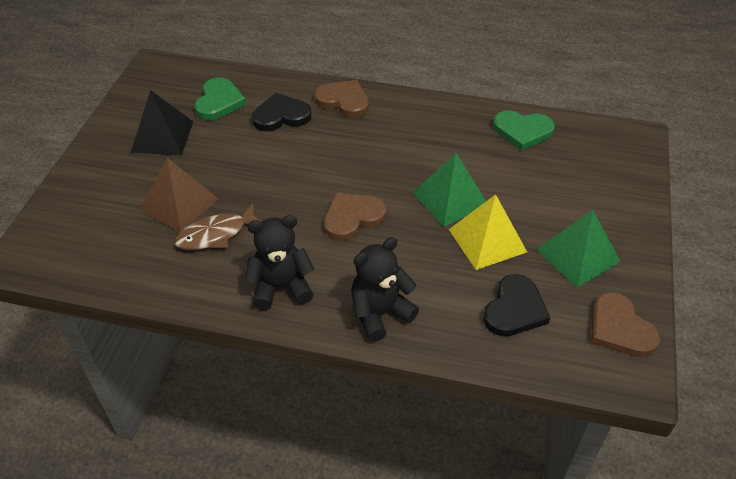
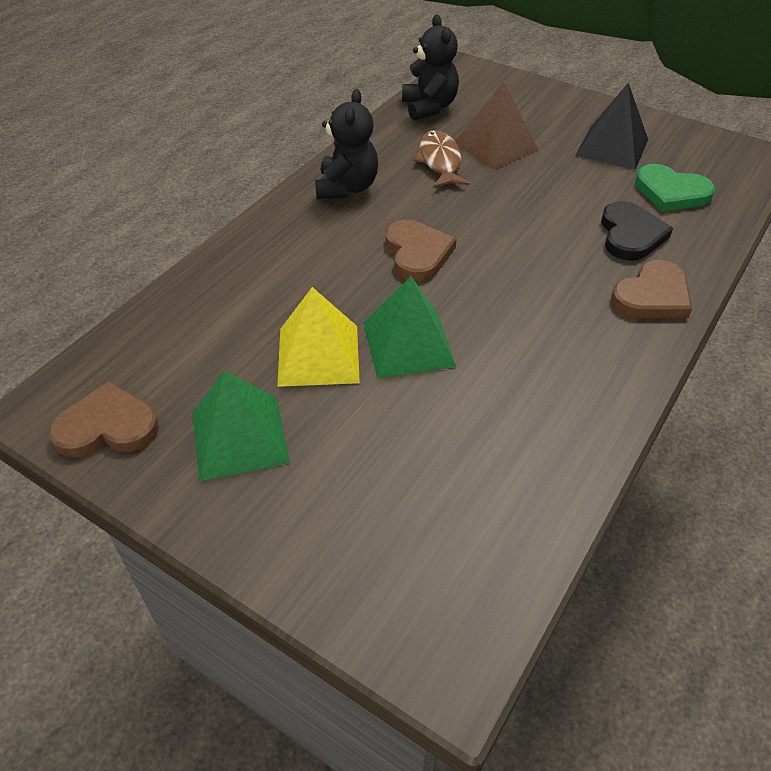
camera: 110 degrees right, 0 degrees up
(380, 313) = (272, 241): black teddy bear -> black teddy bear (429, 107)
(514, 309) = (204, 342): black heart -> none
(522, 131) = (524, 481): green heart -> none

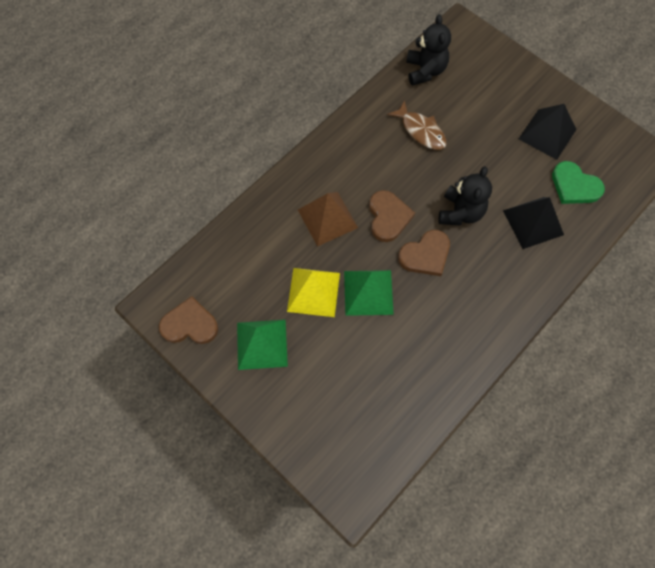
camera: 10 degrees right, 20 degrees up
(347, 188) = (352, 148): black teddy bear -> black teddy bear (460, 212)
(440, 161) = (421, 131): brown fish -> brown fish turned 135 degrees clockwise
(495, 146) = (464, 120): brown pyramid -> brown pyramid (327, 218)
(630, 235) = (533, 222): black heart -> black pyramid
(652, 296) = (530, 278): brown heart -> brown heart (425, 255)

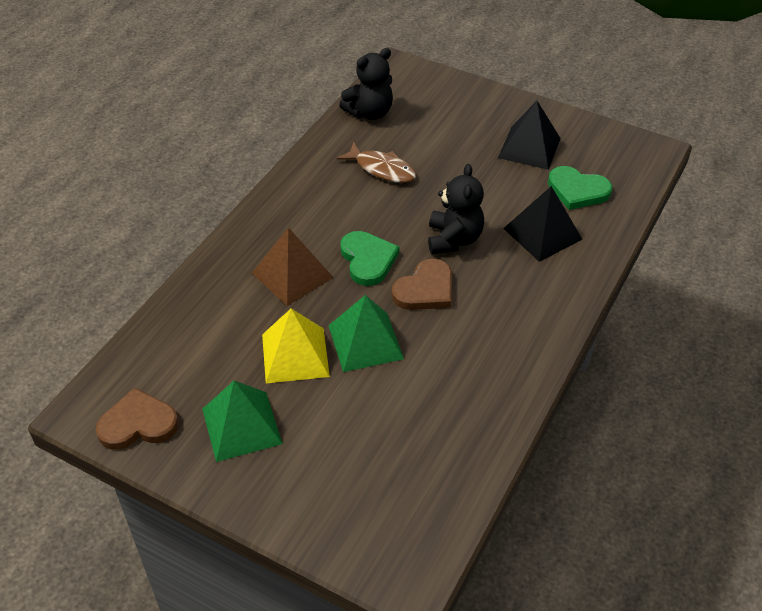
camera: 15 degrees left, 20 degrees down
(388, 217) = (368, 260): brown heart -> green heart
(425, 71) = (369, 112): black teddy bear -> black teddy bear turned 75 degrees clockwise

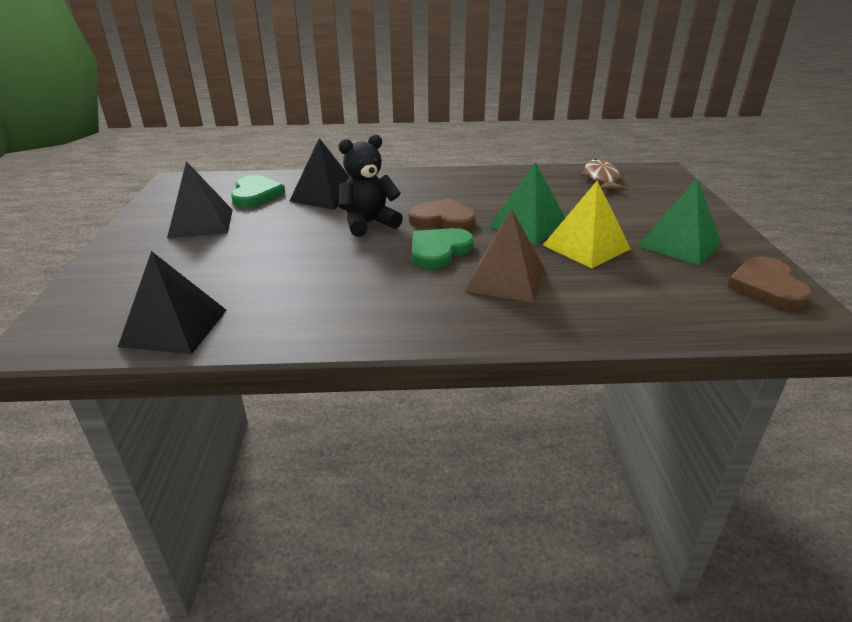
camera: 120 degrees left, 15 degrees down
(138, 424) = (767, 287): brown heart -> brown heart turned 45 degrees clockwise
(369, 112) = (174, 327): black teddy bear -> black pyramid
(382, 169) = (292, 284): brown fish -> brown fish (601, 178)

